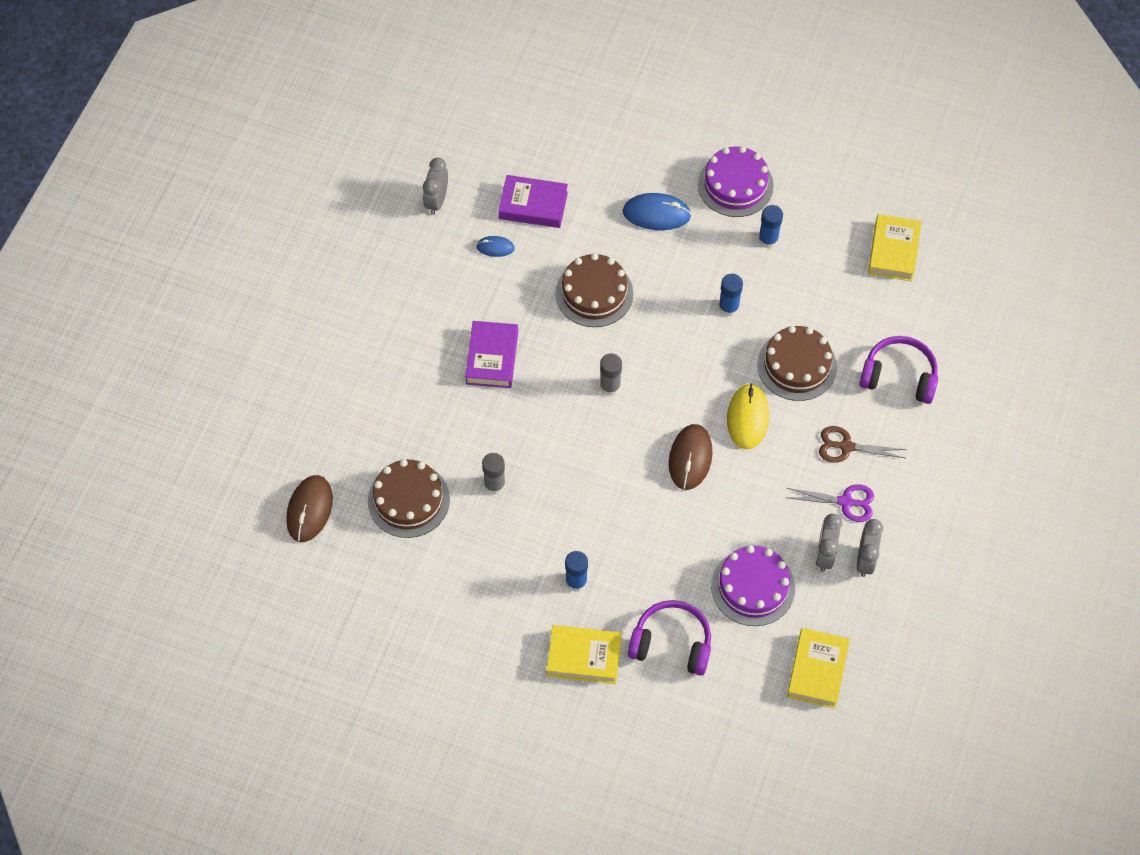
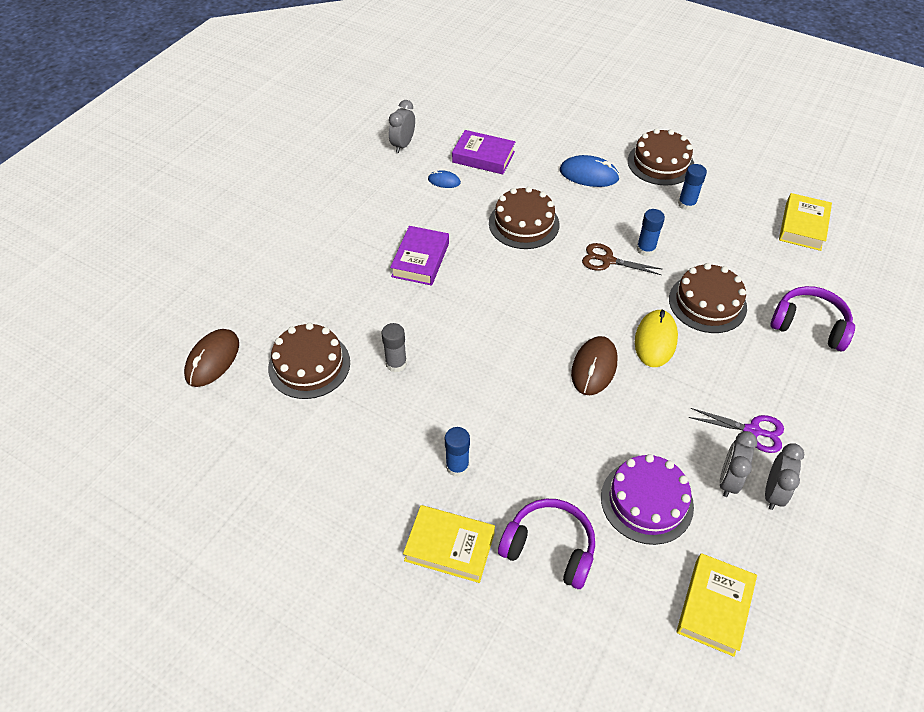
camera: 10 degrees right, 10 degrees down
(610, 386) = (525, 296): grey glue stick -> none
(735, 185) = (660, 163): purple cake -> brown cake
(846, 446) = (754, 379): brown scissors -> brown scissors (607, 260)

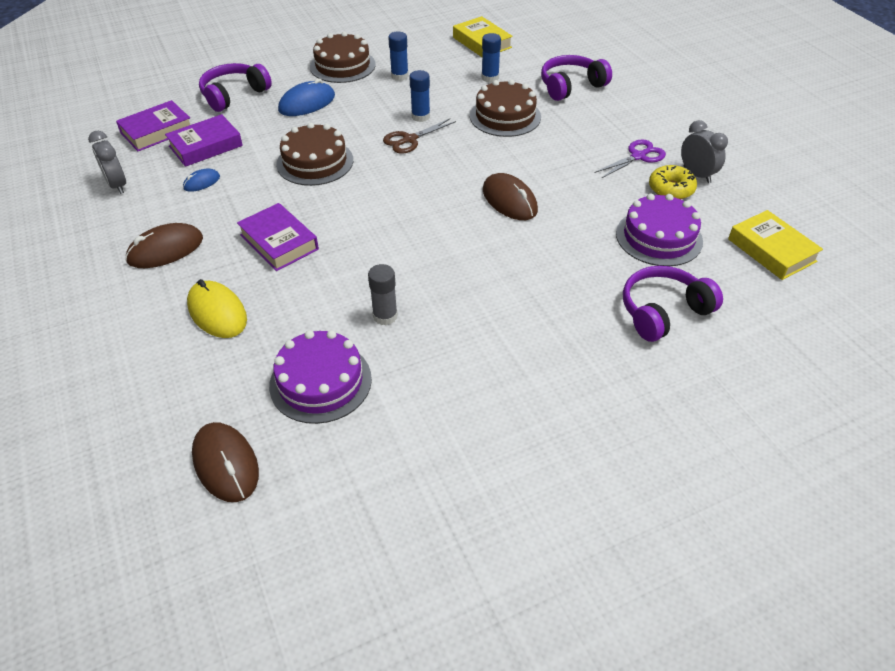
camera: 55 degrees left, 5 degrees down
(309, 365) = (320, 382): brown cake -> purple cake
(364, 209) = (165, 249): none -> brown mouse
(449, 547) = (618, 374): yellow book -> none
(457, 466) = (538, 329): blue glue stick -> blue glue stick (490, 78)
(474, 123) = (157, 131): none -> purple book
(555, 131) = (234, 95): none -> purple headphones
(655, 340) = (514, 157): yellow mouse -> yellow mouse (217, 312)
(728, 480) = (671, 189): grey clock -> yellow donut

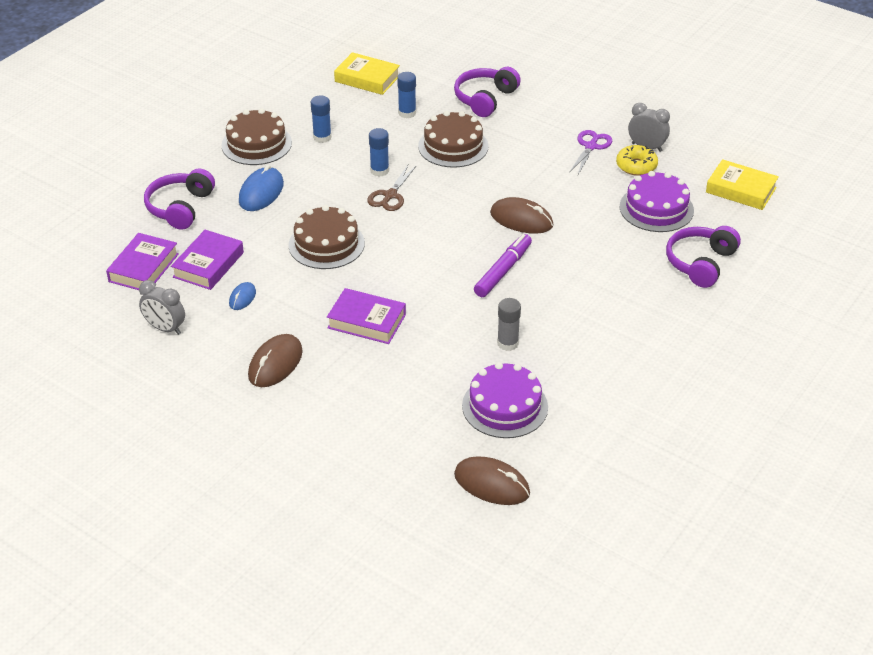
camera: 30 degrees left, 5 degrees down
(217, 312) = (374, 392): yellow mouse -> none
(447, 242) = (503, 271): none -> purple marker

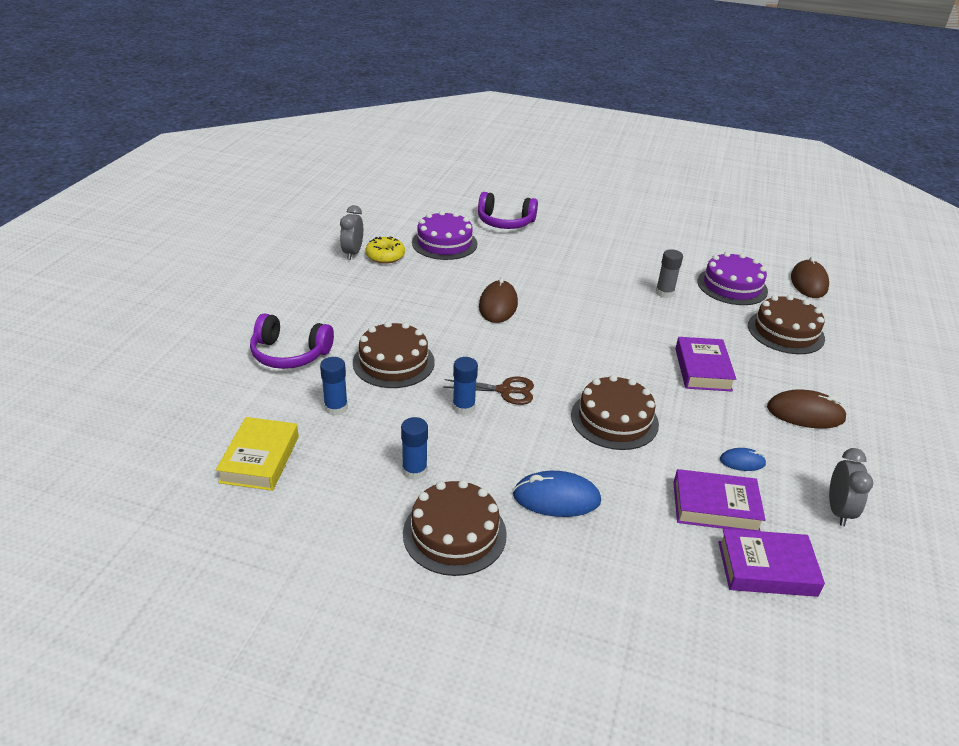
camera: 110 degrees left, 5 degrees down
(180, 207) = (633, 572): purple headphones -> none
(401, 411) = (785, 332): none -> brown cake
(503, 271) = (577, 306): purple marker -> none
(591, 146) = (362, 280): purple scissors -> none
(741, 190) = (400, 210): yellow book -> none

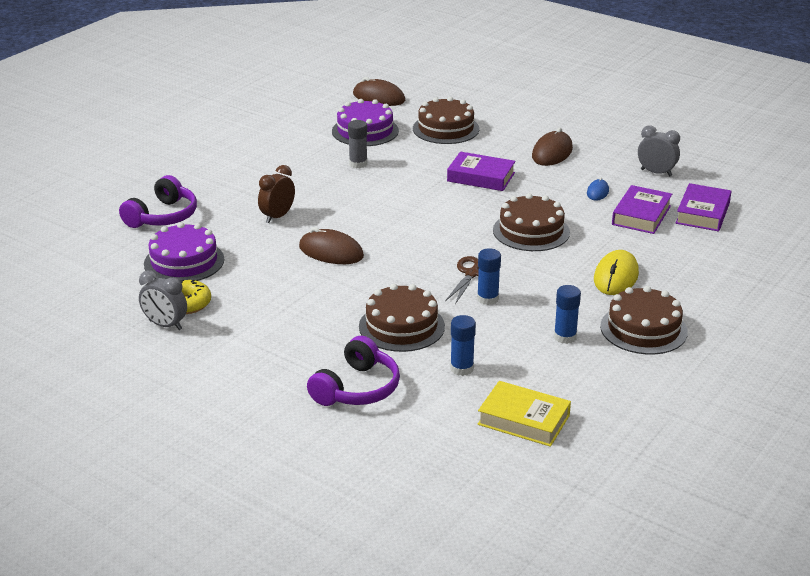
camera: 70 degrees left, 5 degrees down
(539, 269) = (277, 216): none -> brown clock
(556, 498) = (616, 277): blue mouse -> yellow mouse

